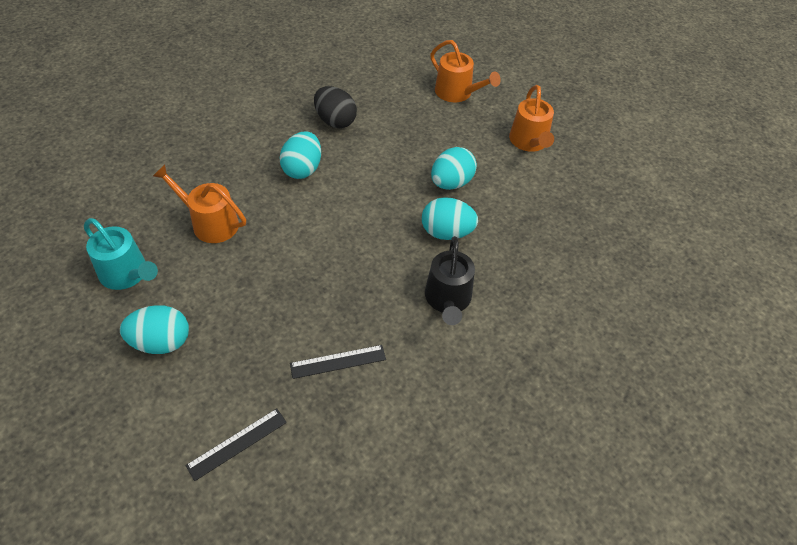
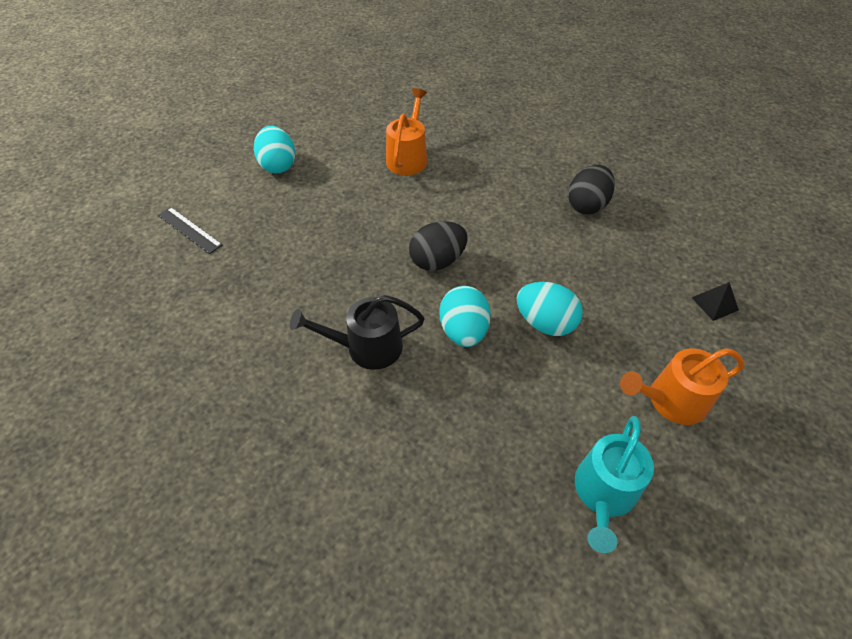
camera: 80 degrees right, 0 degrees up
(127, 274) = (339, 130): turquoise watering can -> turquoise watering can (604, 493)
(302, 169) = (502, 197): turquoise egg -> none
(338, 361) = (274, 274): black ruler -> none
(365, 232) = (437, 261): none -> black egg
(457, 93) = (714, 303): orange watering can -> black pyramid

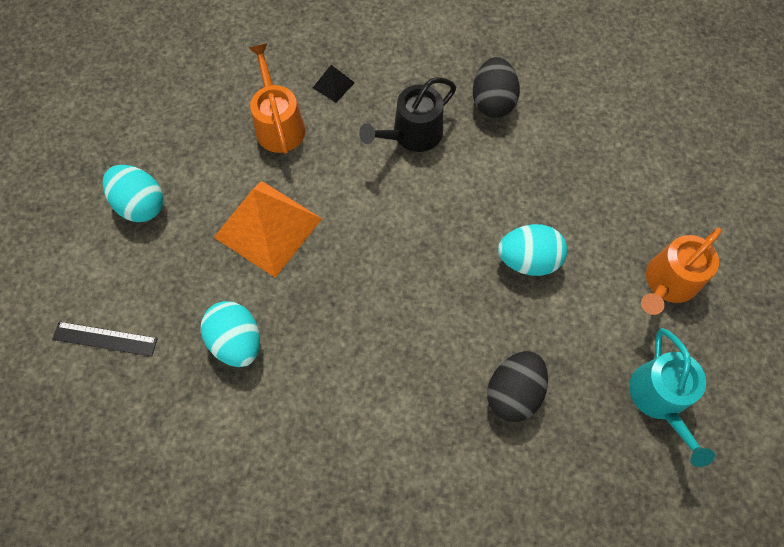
camera: 30 degrees left, 15 degrees up
(352, 213) = (268, 227): none -> orange pyramid
(367, 347) = (387, 373): black watering can -> black watering can (412, 134)
(437, 261) = (391, 242): black egg -> black egg (513, 392)
(463, 331) = (462, 308): turquoise egg -> turquoise egg (237, 341)
(714, 303) = (656, 162): black pyramid -> black pyramid (333, 85)

